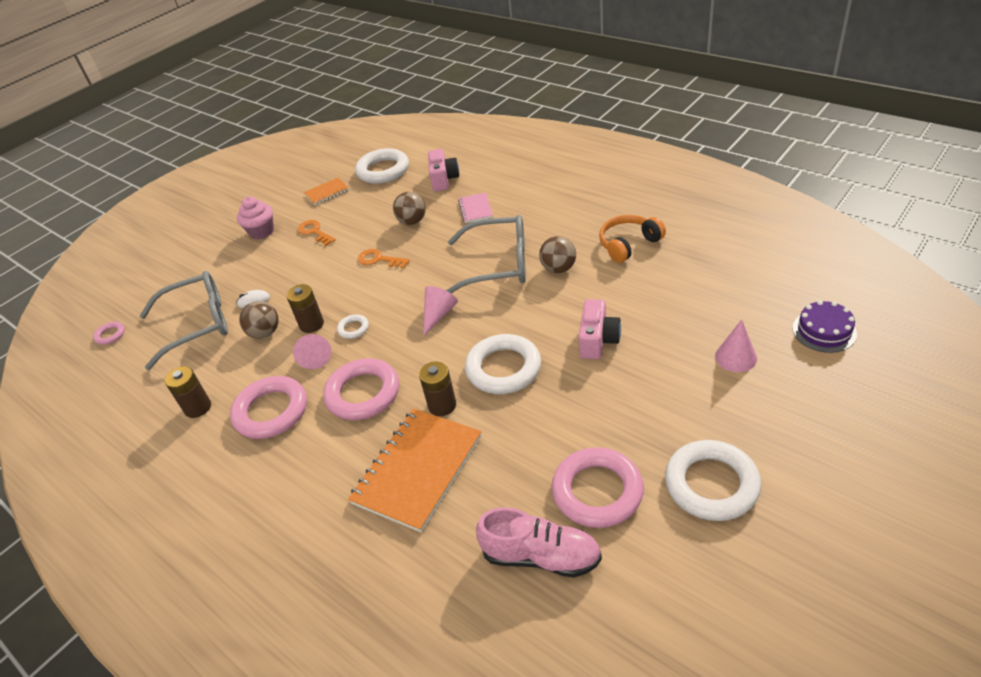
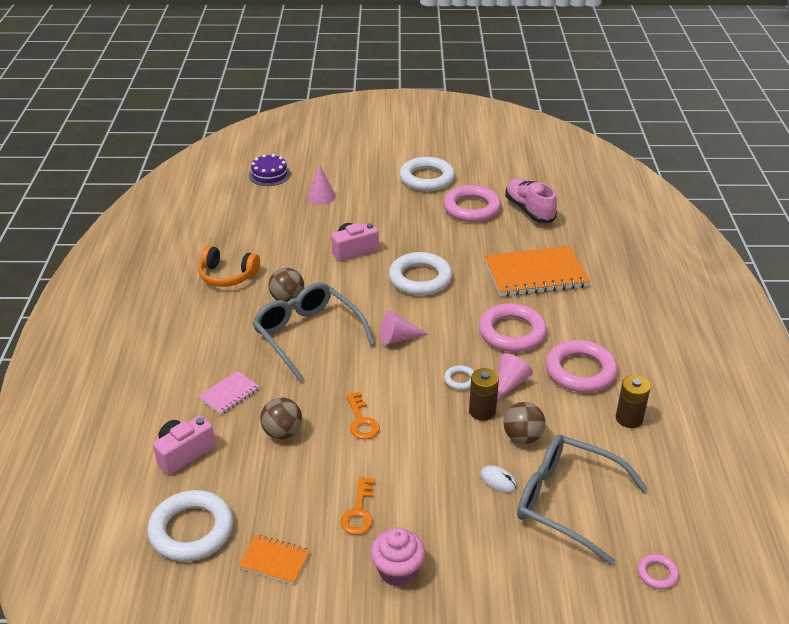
camera: 135 degrees left, 5 degrees down
(442, 405) = (479, 289): brown battery -> none

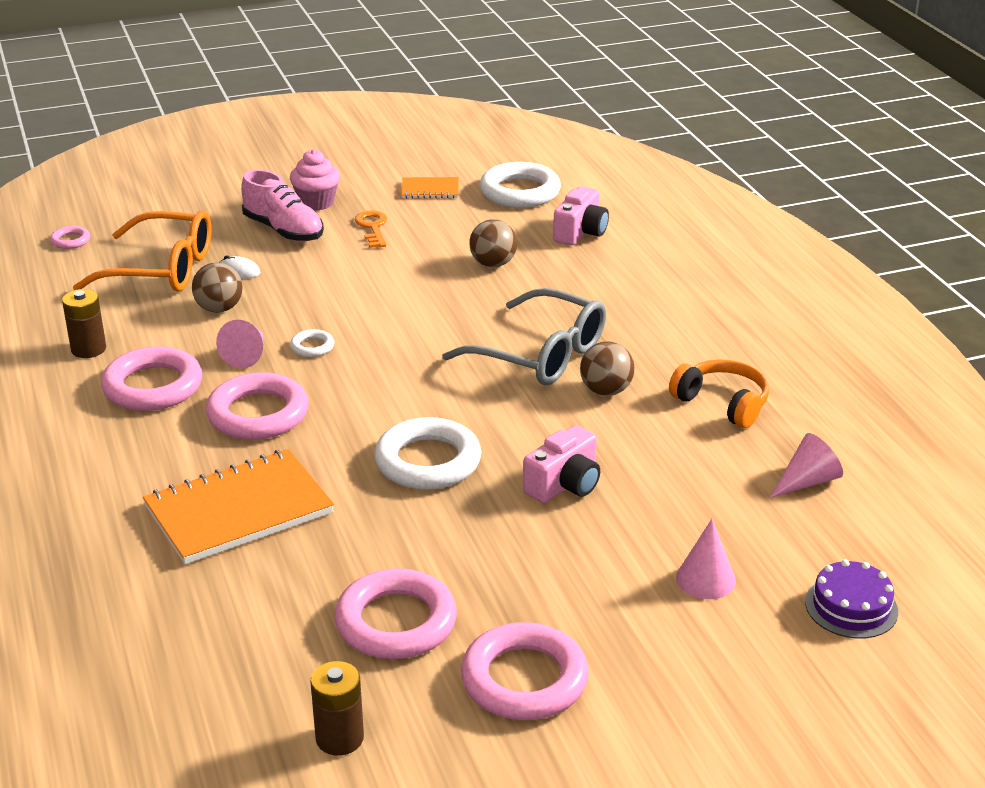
camera: 160 degrees right, 5 degrees down
(227, 276) = (722, 403): orange headphones -> orange headphones turned 45 degrees clockwise
(229, 394) = (581, 282): pink notebook -> none
(361, 421) = (412, 288): orange key -> none
(398, 338) = (416, 375): pink cone -> pink cone (807, 481)
(427, 178) = (524, 679): white ring -> pink ring
(482, 411) = (274, 322): brown battery -> brown battery (339, 738)
(529, 210) = (276, 646): pink shoe -> pink shoe (283, 230)
(567, 502) = (161, 269): grey glasses -> orange glasses

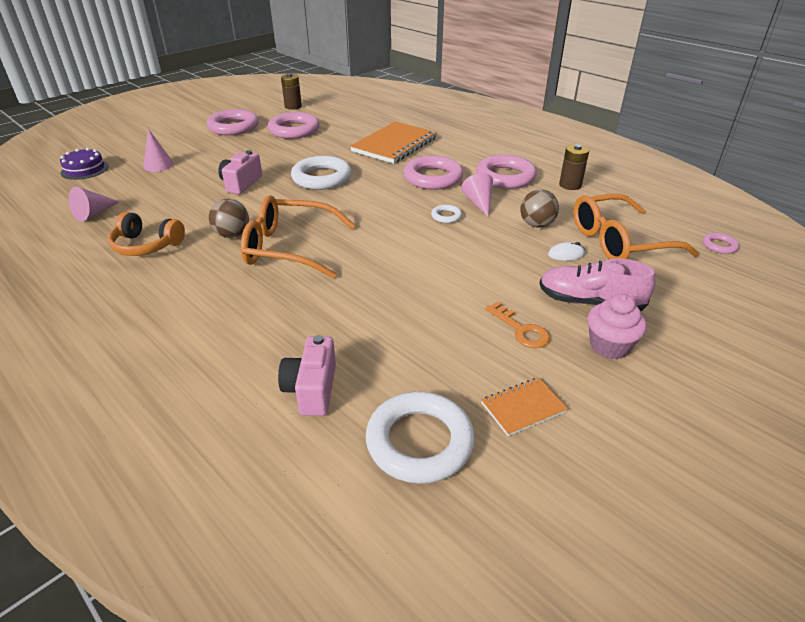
camera: 155 degrees right, 5 degrees up
(493, 264) = (376, 318): brown ball -> none
(540, 354) = (289, 248): grey glasses -> orange glasses

